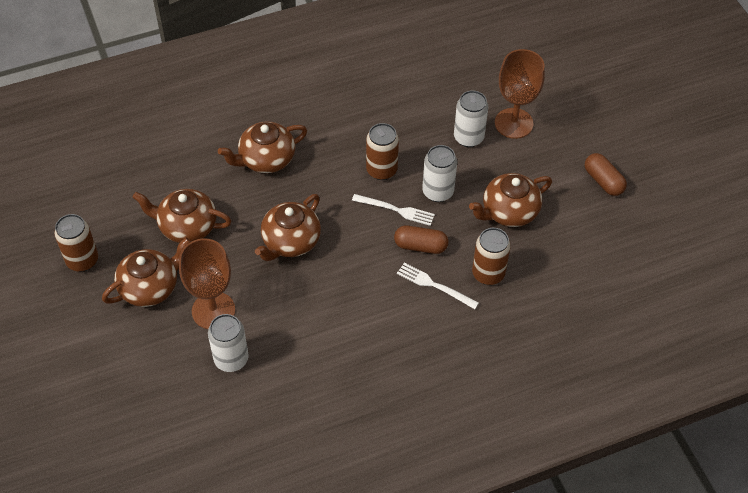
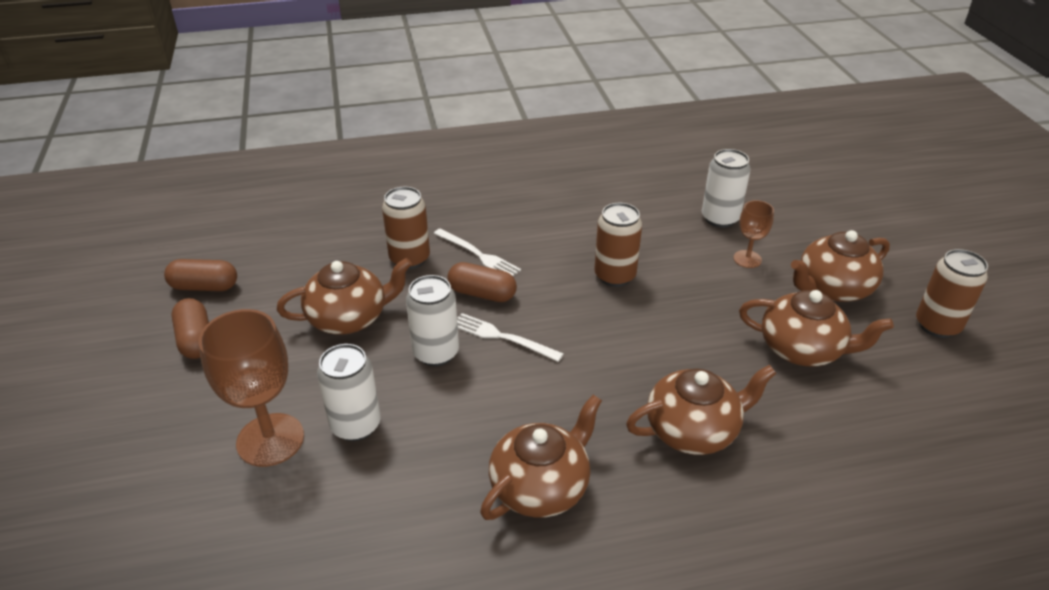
camera: 170 degrees left, 15 degrees down
(213, 310) = (747, 259): brown goblet -> brown goblet, size x0.53
(290, 241) = (654, 316): brown teapot -> brown teapot (541, 487)
(381, 170) = (510, 392): brown can -> brown can (615, 276)
(629, 225) = (204, 286): none -> brown capsule

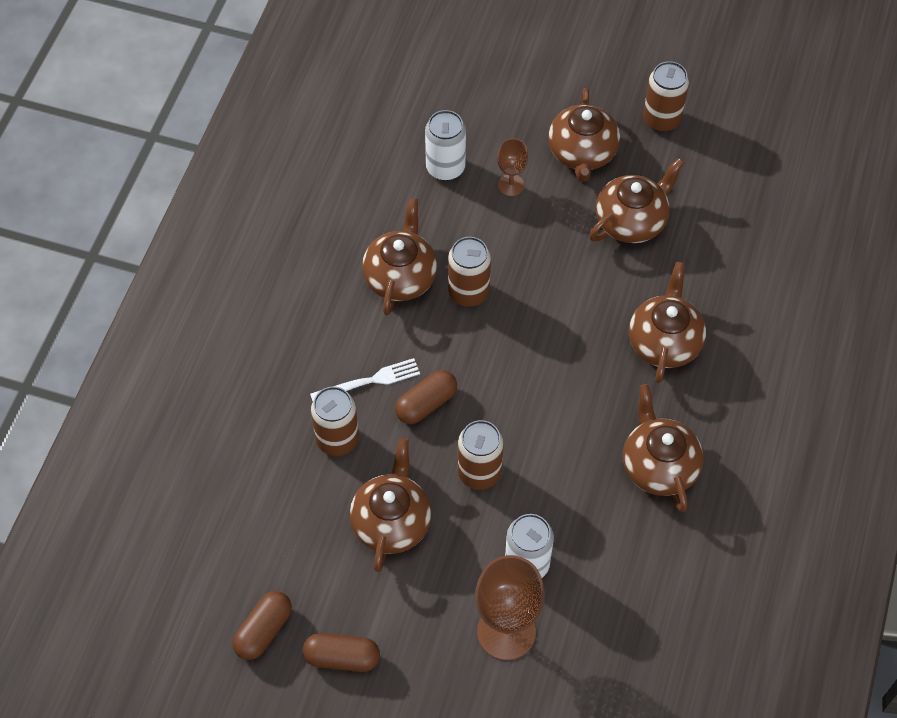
camera: 60 degrees left, 20 degrees up
(436, 353) = (479, 473): white can -> brown can
(502, 337) = (491, 415): white fork -> none
(592, 234) = (401, 277): none -> brown teapot

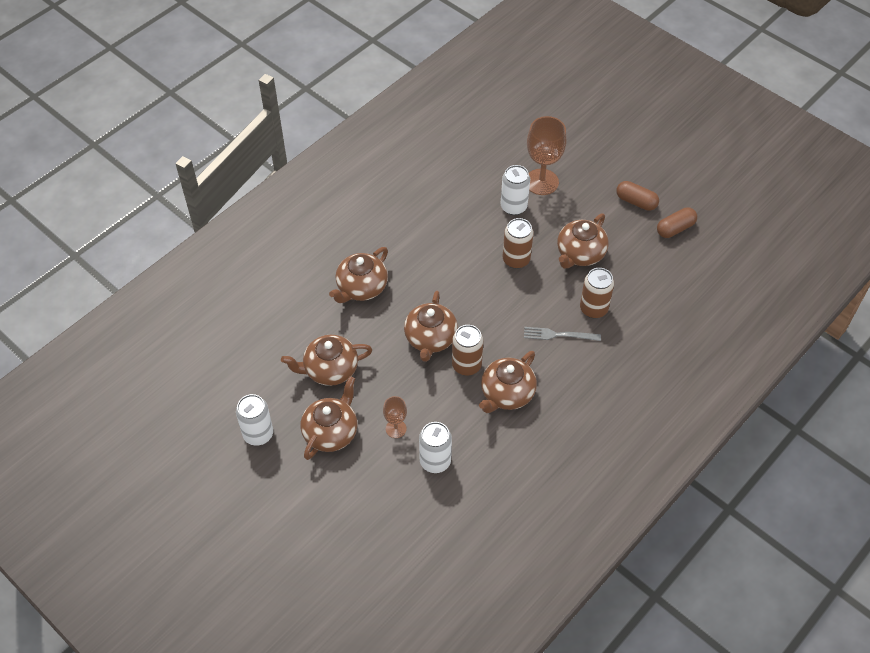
camera: 155 degrees left, 5 degrees down
(369, 381) = (558, 335): white fork -> grey fork
(426, 404) = (529, 308): brown capsule -> none
(658, 465) = (410, 225): brown teapot -> brown teapot (430, 339)
(661, 120) = (258, 434): brown can -> white can

